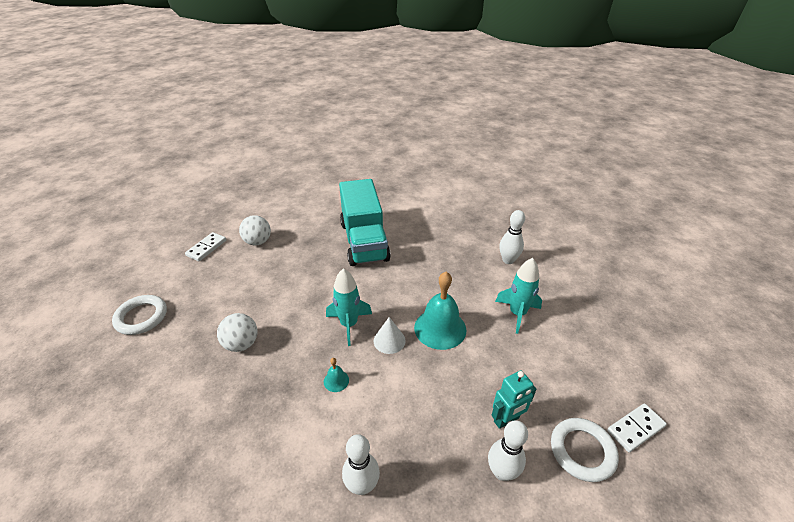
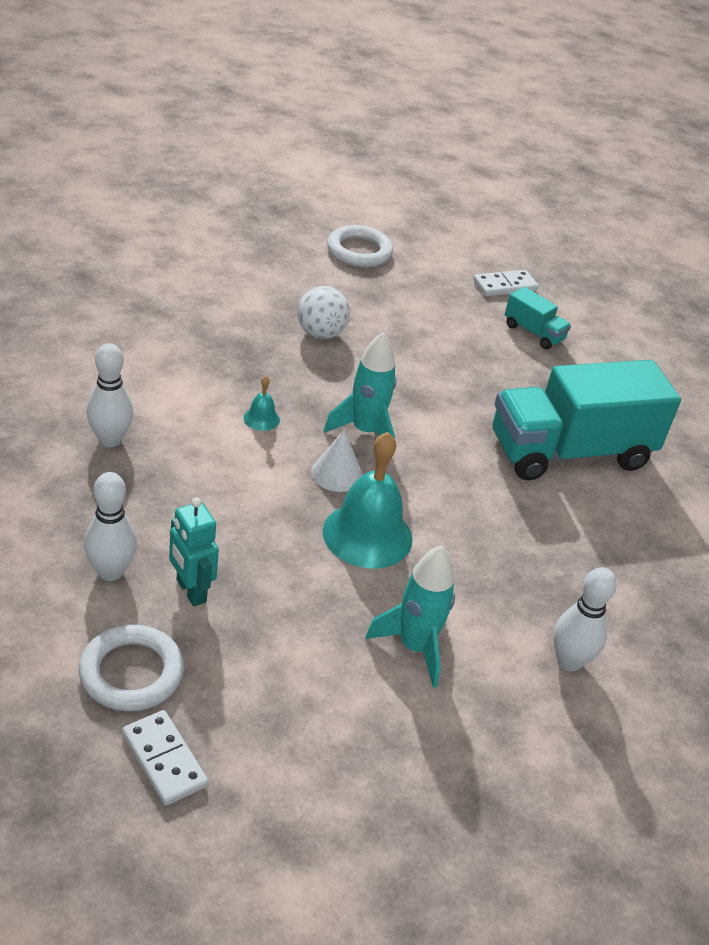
camera: 80 degrees right, 0 degrees up
(206, 248) = (505, 286): white domino -> white domino turned 45 degrees counterclockwise
(258, 242) = (533, 333): white ball -> turquoise truck

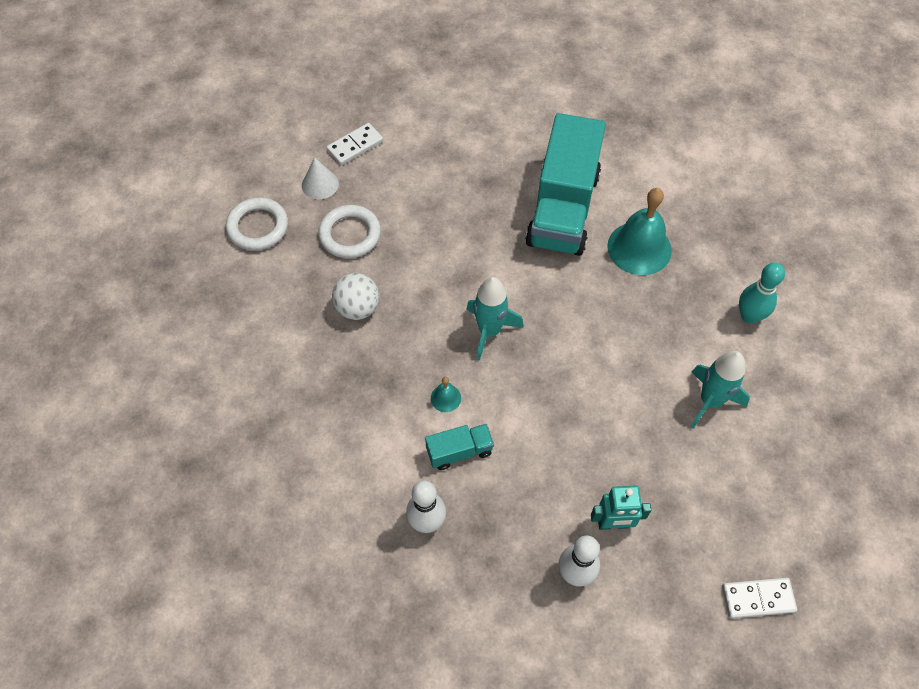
camera: 55 degrees left, 20 degrees up
(131, 673) = (677, 593): white ring -> white ring (350, 234)
(336, 473) = (528, 372): white cone -> white cone (320, 184)
(367, 535) = (598, 381): turquoise bell -> turquoise bell (639, 248)
(505, 286) = (355, 146): white domino -> white domino turned 45 degrees clockwise
(533, 333) = (422, 158): turquoise truck -> turquoise truck (459, 451)
(569, 661) = (749, 316): white bowling pin -> turquoise bowling pin

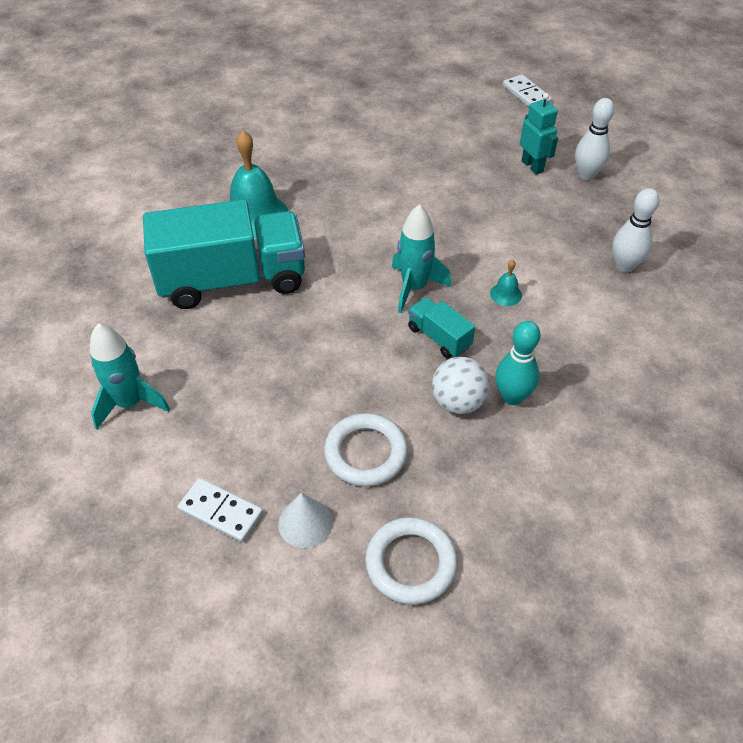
camera: 115 degrees left, 10 degrees down
(459, 451) = (548, 267): turquoise truck -> turquoise truck (439, 337)
(710, 401) = (390, 142): turquoise rocket -> turquoise rocket (130, 403)
(749, 316) = (293, 139): turquoise bowling pin -> turquoise bowling pin (512, 396)

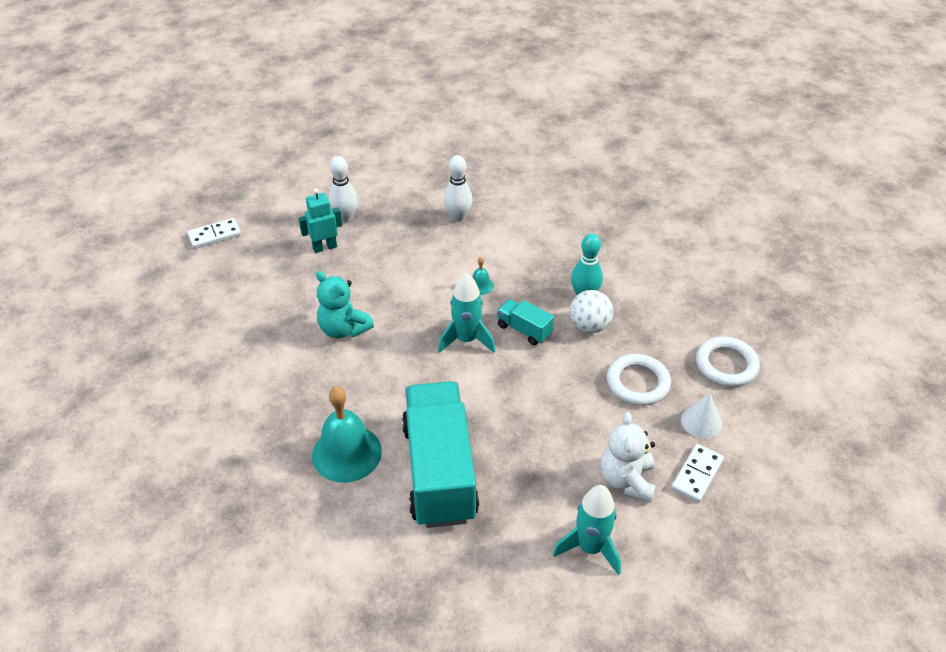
camera: 85 degrees left, 5 degrees down
(215, 437) = (626, 480): none -> white teddy bear
(414, 194) = (343, 329): none -> turquoise teddy bear
(439, 337) = (524, 330): turquoise truck -> turquoise truck turned 75 degrees clockwise

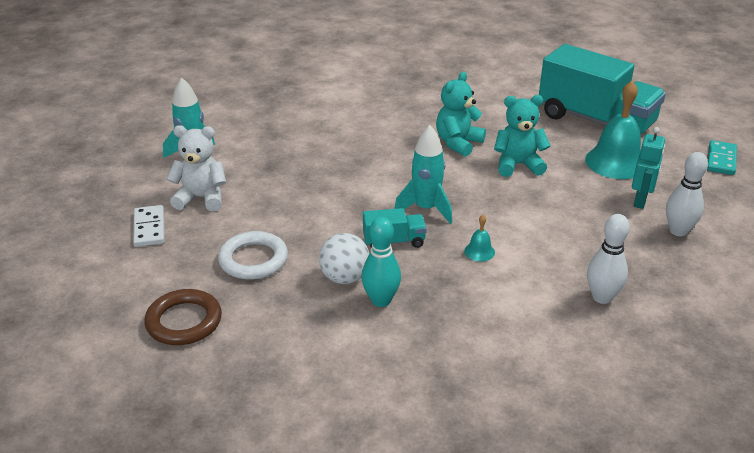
camera: 135 degrees right, 10 degrees down
(215, 235) = (721, 160): white domino -> turquoise domino
(347, 384) = (458, 143): none -> turquoise teddy bear
(347, 453) = (399, 119): turquoise bell -> turquoise bell (615, 162)
(439, 471) = (332, 140): turquoise truck -> turquoise truck (595, 121)
(626, 480) = (201, 198): white teddy bear -> white teddy bear turned 45 degrees counterclockwise
(701, 421) = (173, 263): white cone -> none
(726, 365) = (184, 321): white ring -> brown ring

